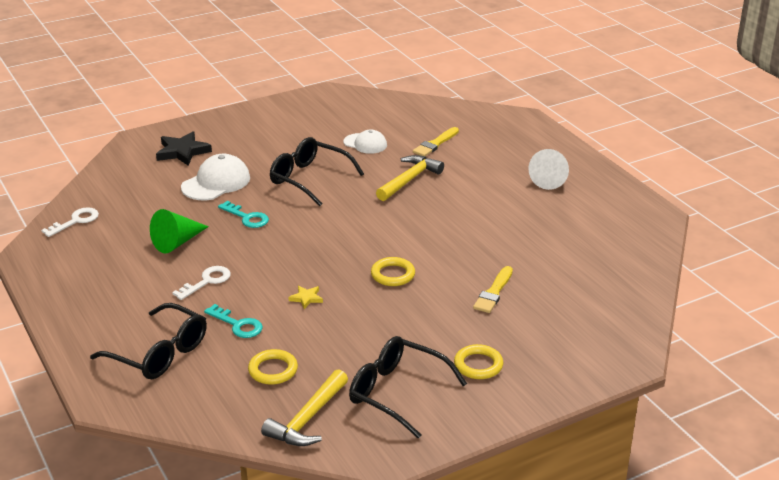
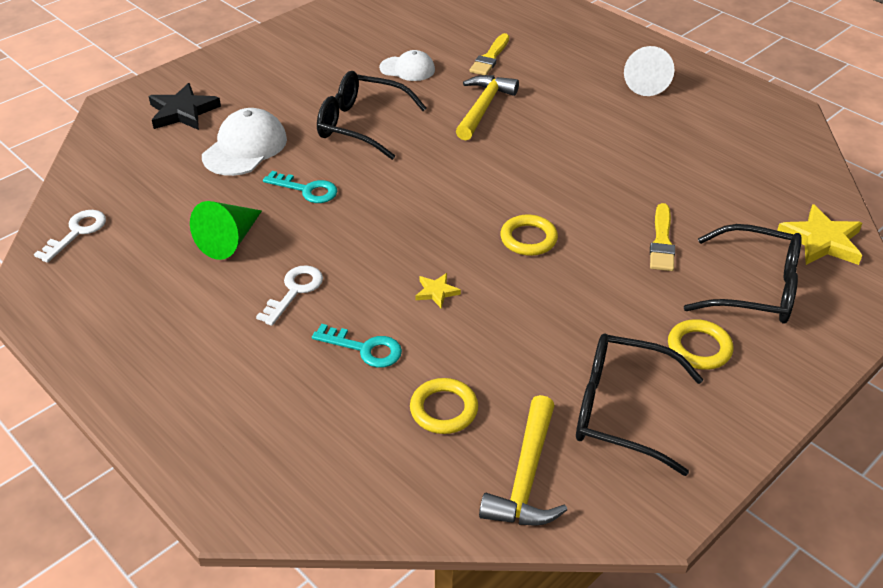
camera: 15 degrees left, 10 degrees up
(159, 353) = (276, 414): black glasses -> black glasses (754, 288)
(621, 312) = (821, 241): none -> yellow star

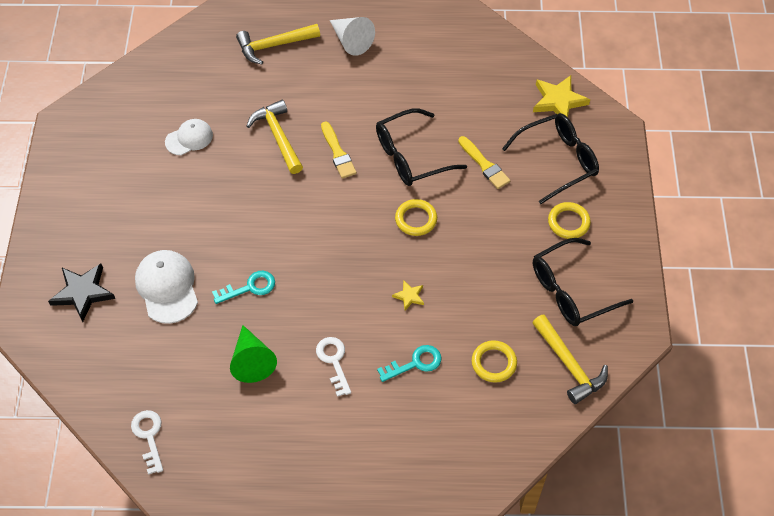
camera: 45 degrees left, 15 degrees up
(361, 125) = (219, 210): black glasses -> black glasses (411, 156)
(490, 57) = (232, 88): yellow brush -> yellow brush (338, 153)
(567, 51) = (274, 45): none -> yellow hammer

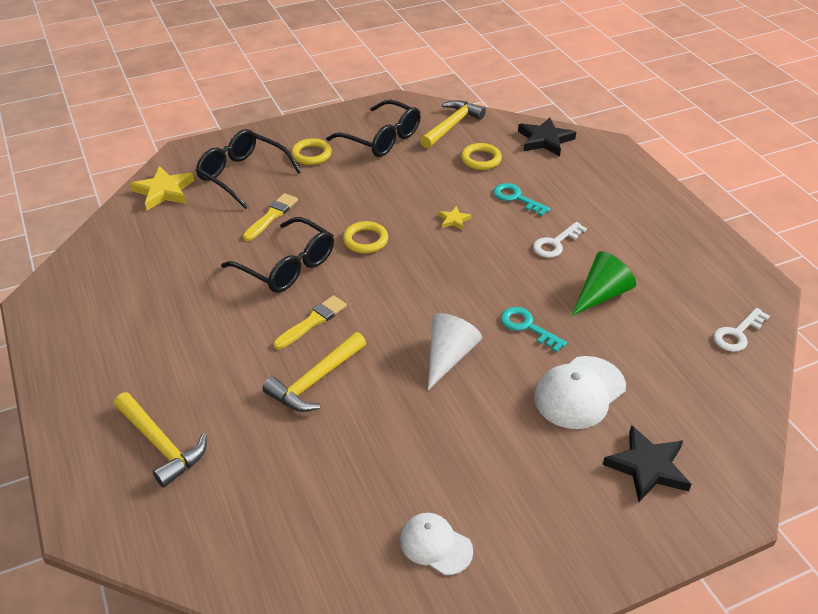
camera: 115 degrees left, 15 degrees down
(189, 138) = (364, 467): white cap -> white cap (435, 545)
(351, 41) = (126, 370): white cone -> white cone (448, 357)
(501, 442) = (545, 140): none -> black star

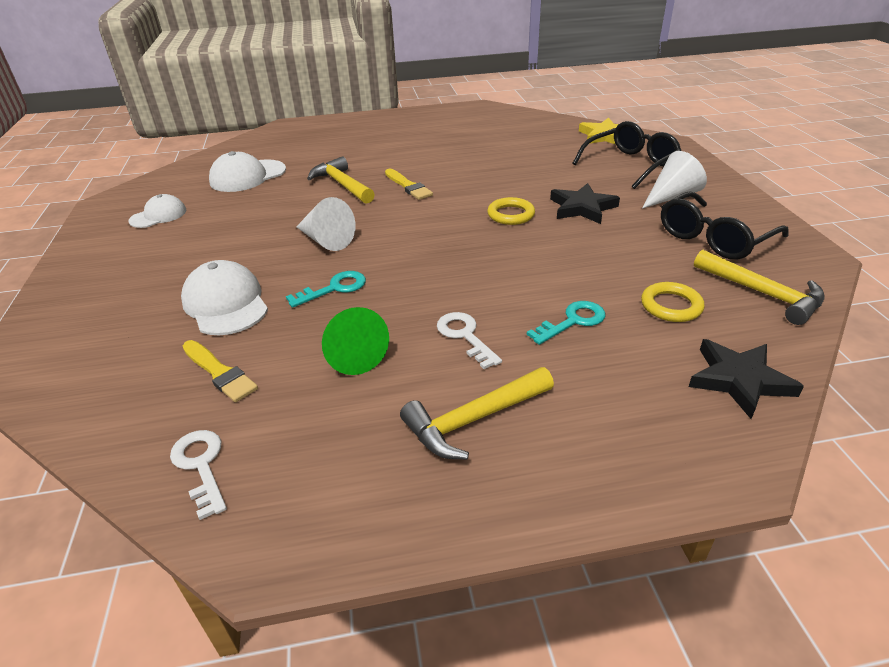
camera: 105 degrees right, 5 degrees down
(161, 444) = (325, 140): yellow hammer -> yellow hammer (474, 419)
(271, 216) = (561, 175): yellow brush -> yellow brush (220, 372)
(287, 266) = (485, 179): black glasses -> none
(300, 493) = (247, 176): none -> white cap
(311, 155) = (671, 196): yellow ring -> white cone
(454, 220) = (533, 268): yellow star -> none
(647, 467) = (109, 324): black star -> black star (582, 208)

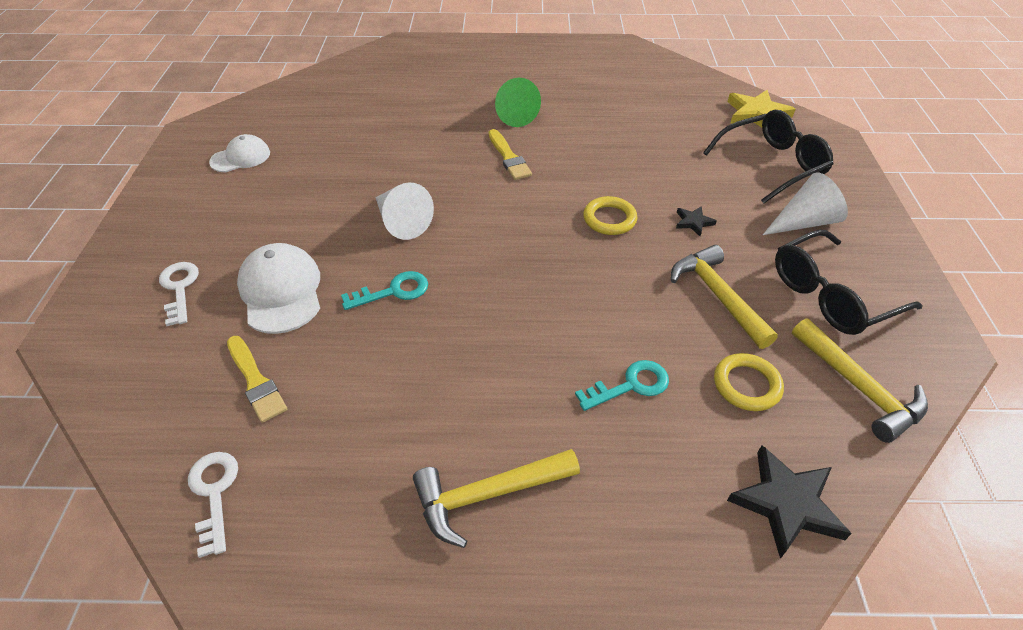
camera: 10 degrees right, 10 degrees up
(247, 176) = (342, 115): white cap -> none
(342, 185) = (438, 143): yellow hammer -> yellow hammer (718, 296)
(352, 353) = (389, 382): green cone -> green cone (513, 114)
(465, 336) = (510, 382): white key -> white key (179, 288)
(582, 208) = (693, 222): black star -> black star, size x0.52

